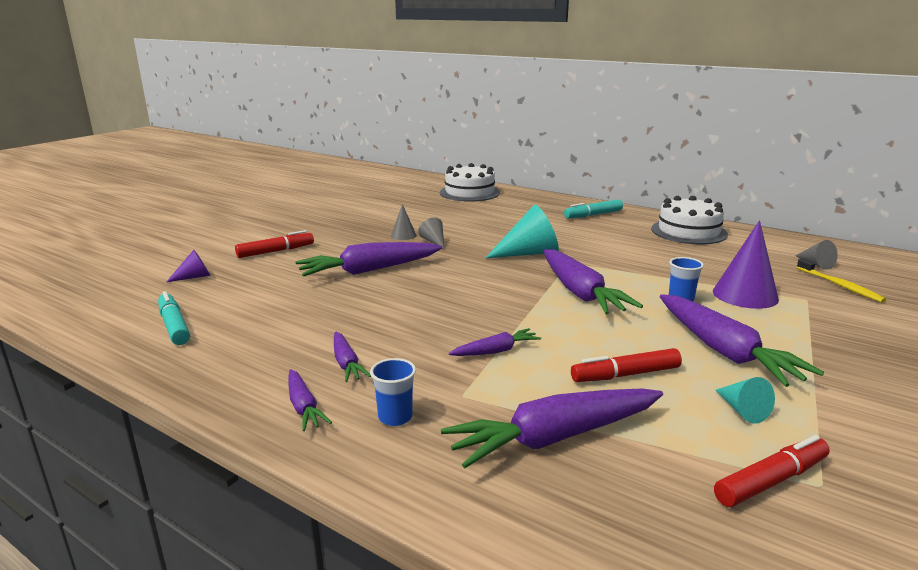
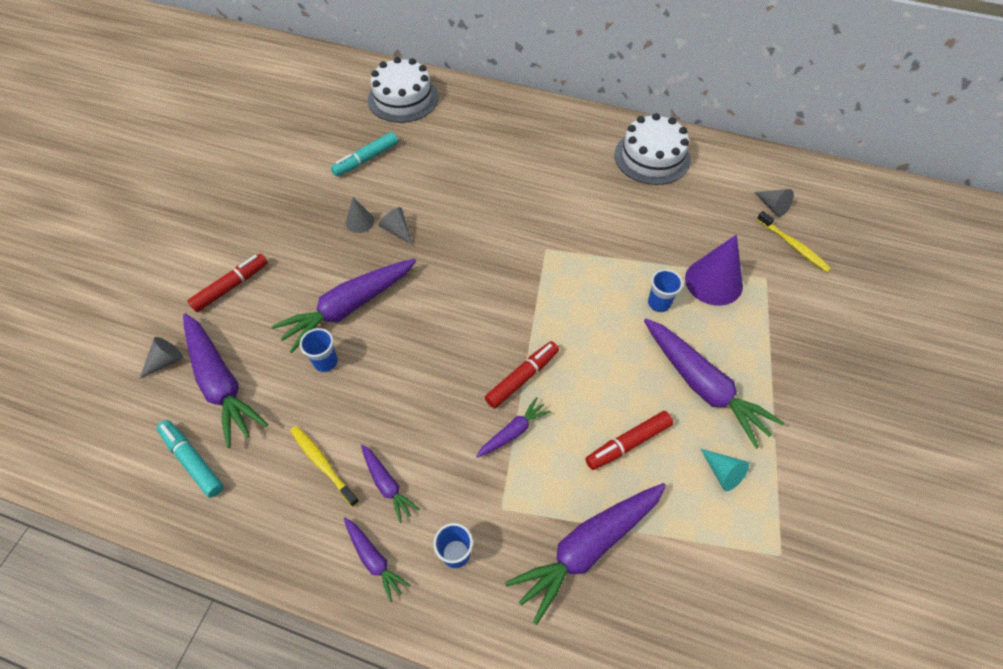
camera: 15 degrees left, 35 degrees up
(194, 277) = (166, 361): purple cone -> grey cone
(291, 343) = (323, 464): none -> yellow toothbrush
(331, 292) = (325, 362): none -> blue cup
(529, 253) = (502, 237): turquoise cone -> none
(580, 292) = (567, 309): purple carrot -> purple carrot (221, 383)
(593, 215) = (551, 134): turquoise marker -> turquoise marker (366, 159)
(771, 481) = (747, 559): red marker -> red marker (522, 377)

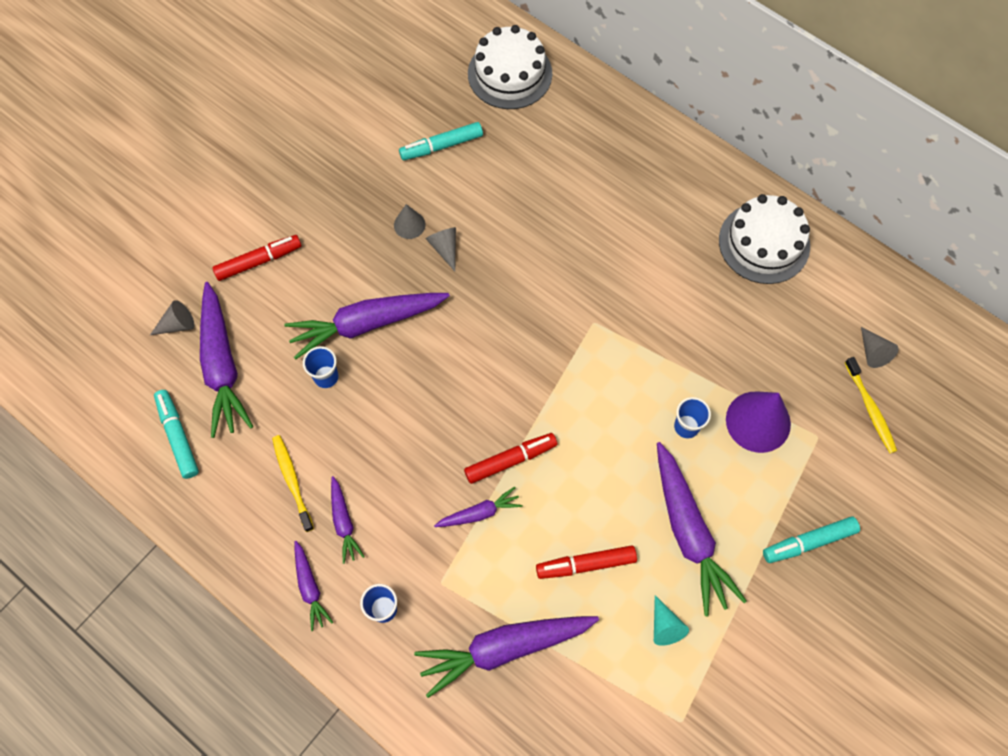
camera: 20 degrees right, 10 degrees up
(803, 360) = (808, 542): none -> turquoise marker

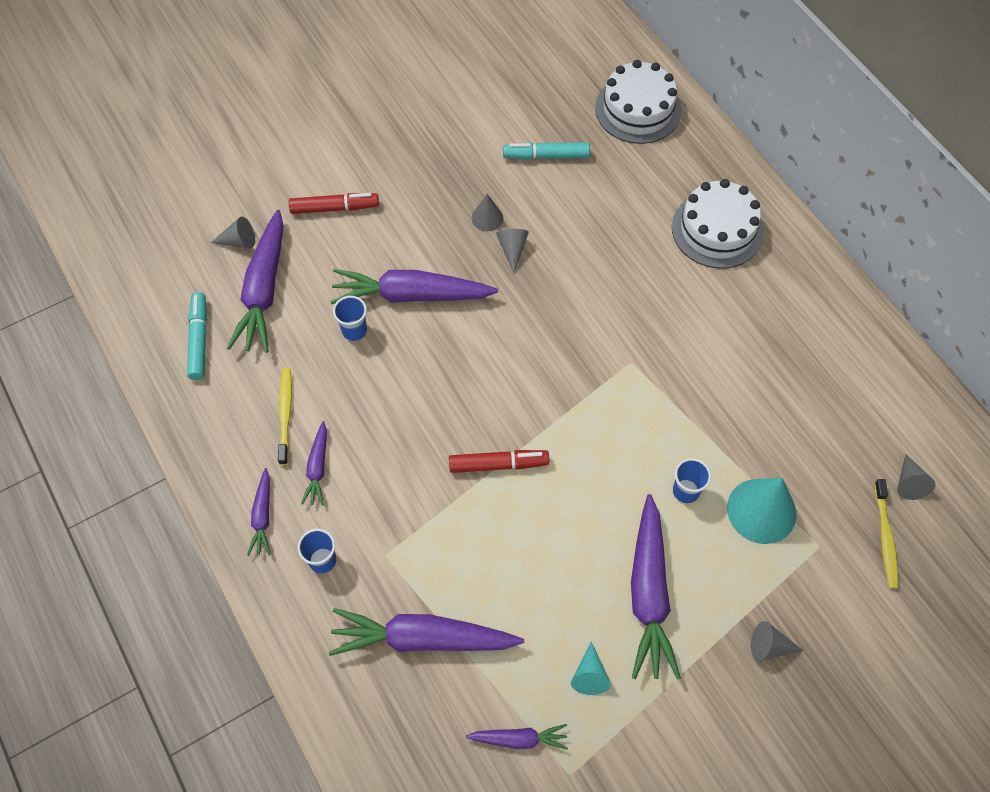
camera: 20 degrees right, 5 degrees down
(479, 513) = (449, 503): purple carrot -> purple carrot (519, 739)
(586, 564) = (533, 588): red marker -> none
(758, 421) = (761, 511): purple cone -> turquoise cone
(764, 243) = (833, 341): white cake -> white cake (717, 229)
(808, 542) = (769, 646): turquoise marker -> grey cone

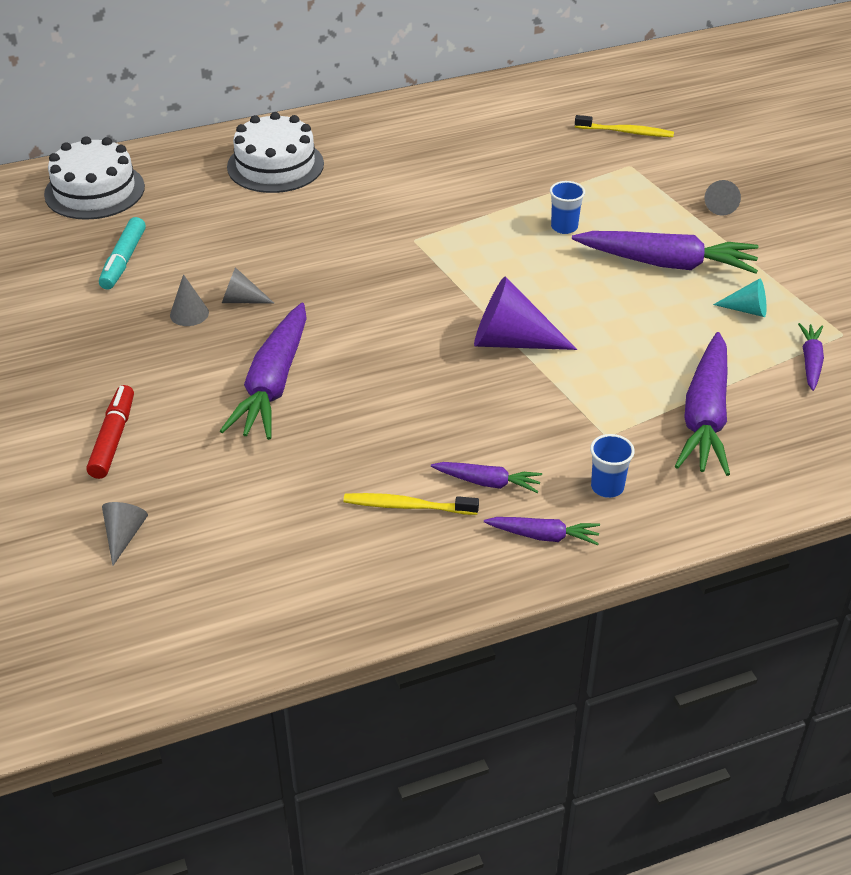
camera: 80 degrees left, 20 degrees down
(199, 340) = (269, 585): turquoise marker -> none
(263, 290) = (215, 515): purple carrot -> none
(354, 330) = (306, 436): blue cup -> none
(498, 464) = (511, 341): red marker -> purple cone
(761, 511) = (591, 189): turquoise cone -> none
(909, 483) = (576, 112): grey cone -> none

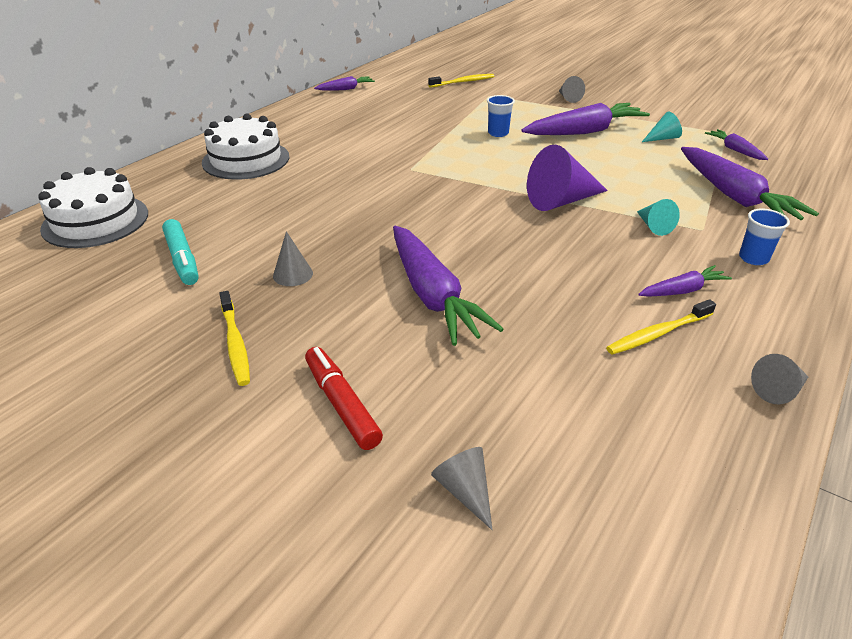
camera: 35 degrees left, 5 degrees down
(91, 356) = (235, 343): none -> yellow toothbrush
(241, 300) = (328, 248): grey cone -> grey cone (778, 390)
(543, 536) = (771, 307): purple carrot -> purple carrot (346, 89)
(561, 410) = (653, 226): none -> turquoise cone

